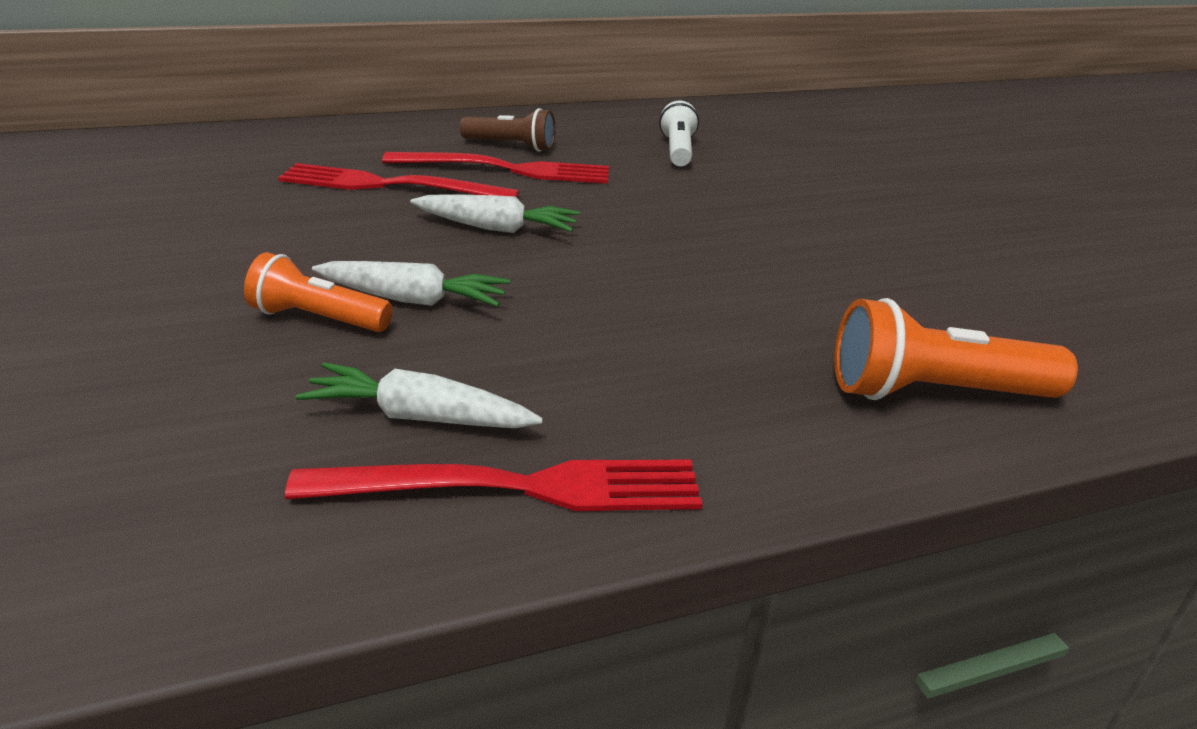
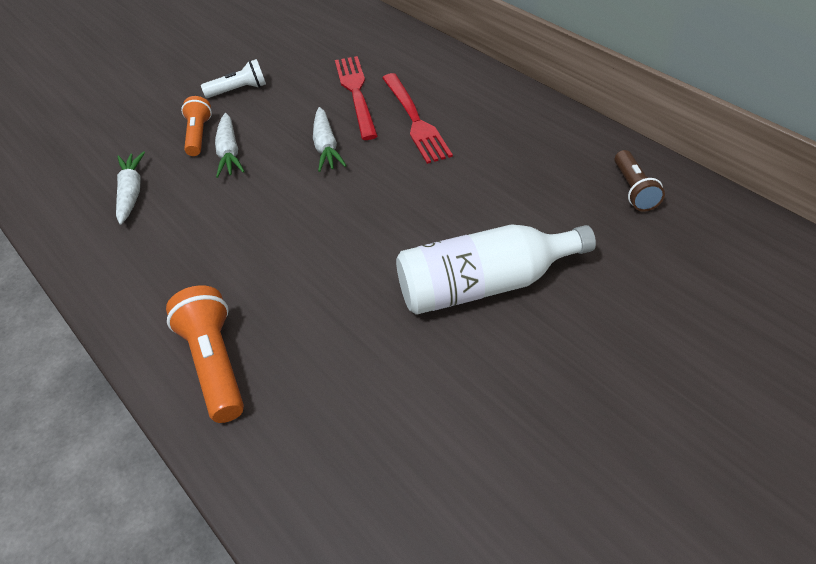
camera: 75 degrees right, 15 degrees up
(511, 146) = (456, 108): brown flashlight -> brown flashlight (634, 190)
(516, 488) = (90, 236): red fork -> none
(678, 151) = (520, 175): white flashlight -> white flashlight (239, 90)
(849, 205) = (484, 285): none -> white bottle

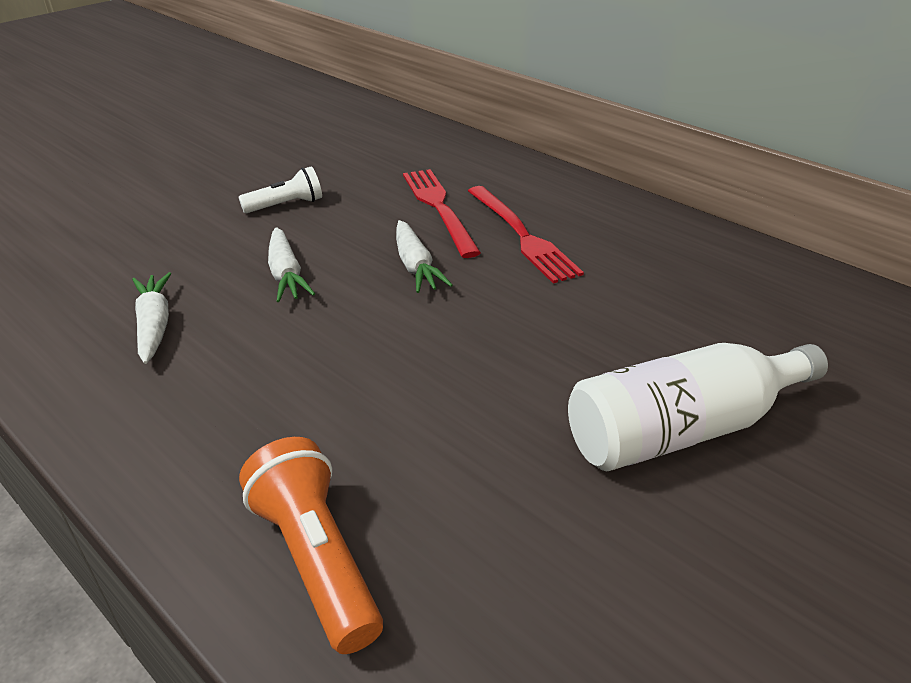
camera: 10 degrees left, 10 degrees down
(198, 135) = (240, 255): orange flashlight -> none
(634, 190) = (825, 309): brown flashlight -> none

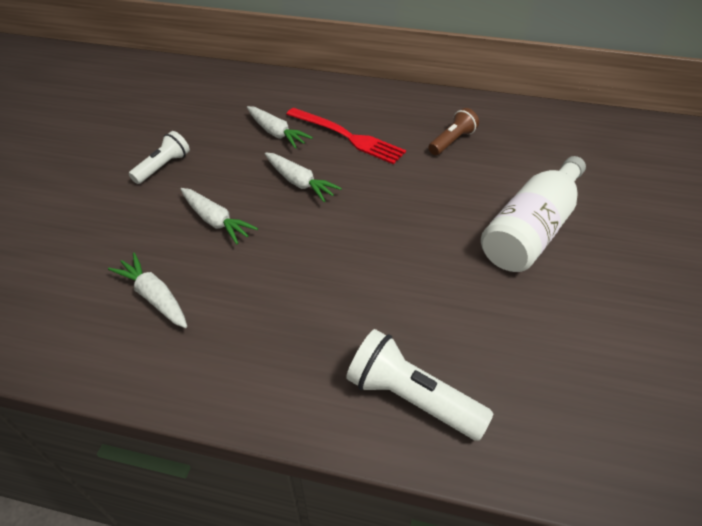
camera: 30 degrees left, 10 degrees up
(316, 559) = (411, 397): orange flashlight -> white flashlight
(439, 208) = (276, 133): red fork -> white carrot
(662, 282) = (452, 141): none -> brown flashlight

